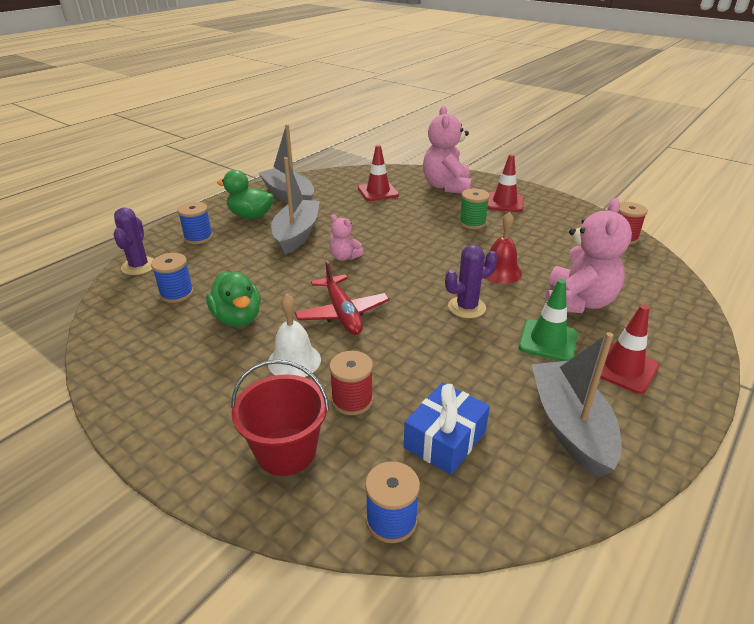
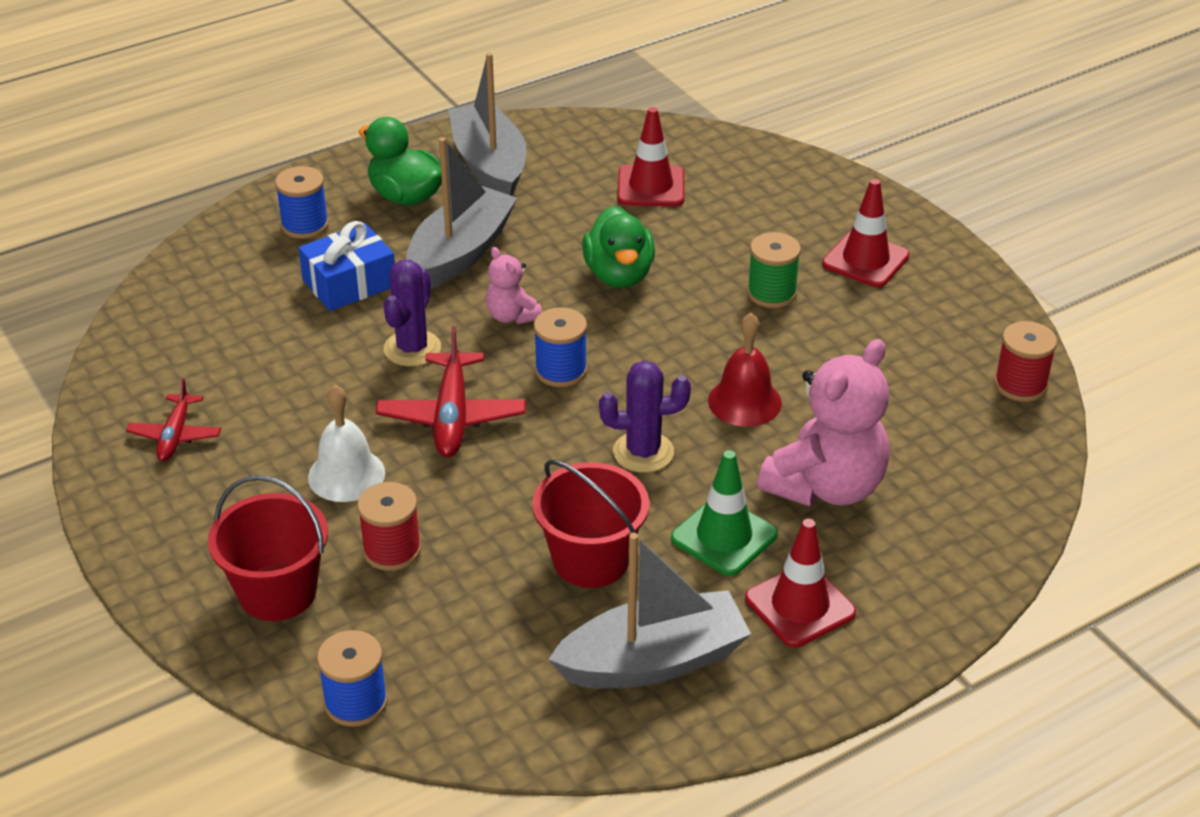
camera: 20 degrees right, 5 degrees up
(139, 266) = (198, 263): purple cactus -> purple cactus (412, 348)
(162, 364) = (175, 436): none -> red plane
(177, 293) = (234, 326): blue spool -> blue spool (561, 371)
(237, 318) = (301, 388): green duck -> green duck (619, 275)
(445, 439) = (478, 632): blue gift -> blue gift (349, 283)
(446, 186) = (785, 199): pink teddy bear -> none
(483, 373) = (591, 560): none -> red bucket
(570, 426) = (653, 661): grey boat -> grey boat turned 60 degrees clockwise

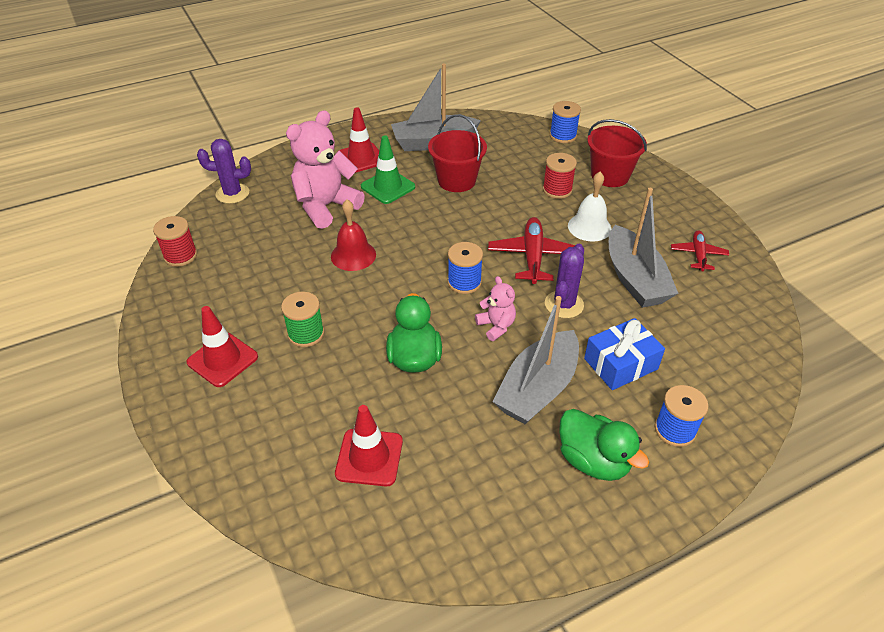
camera: 175 degrees left, 5 degrees up
(489, 165) = (518, 501): grey boat -> grey boat (634, 279)
(643, 452) = (421, 229): purple cactus -> purple cactus (232, 193)

